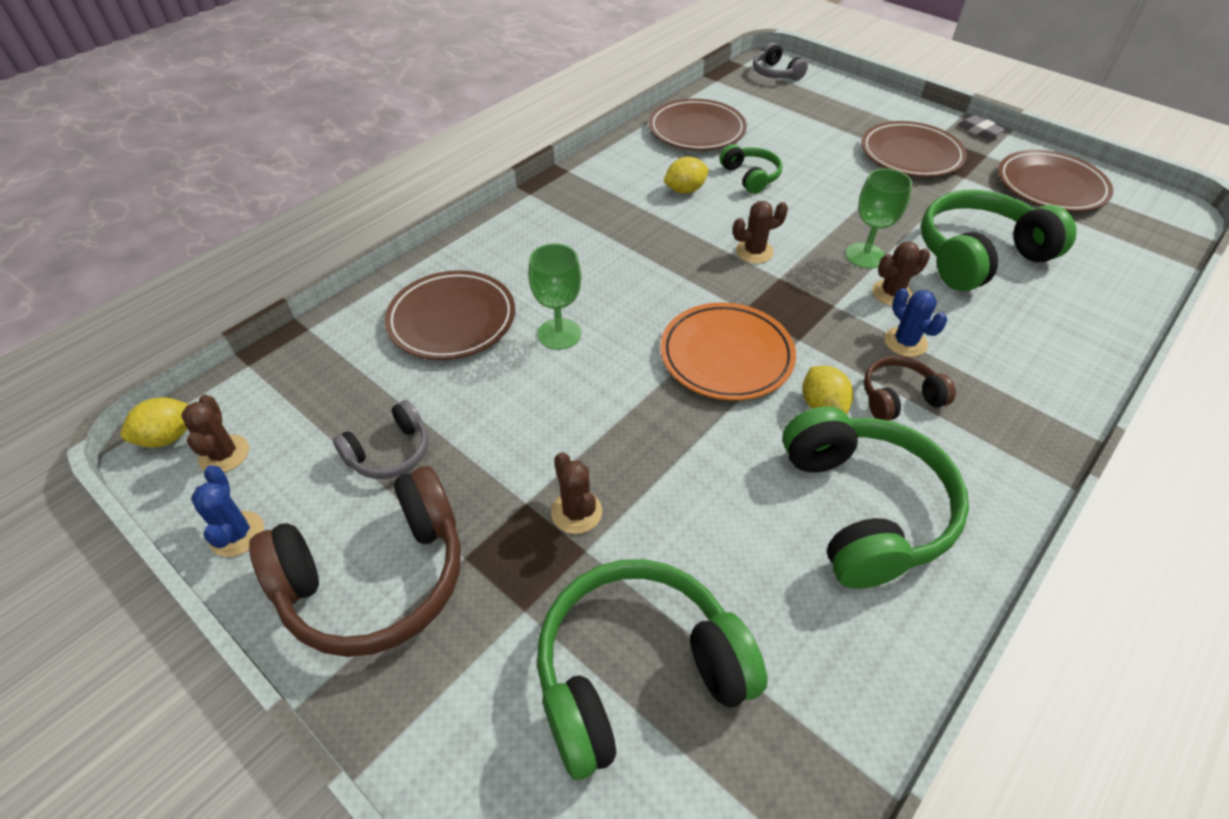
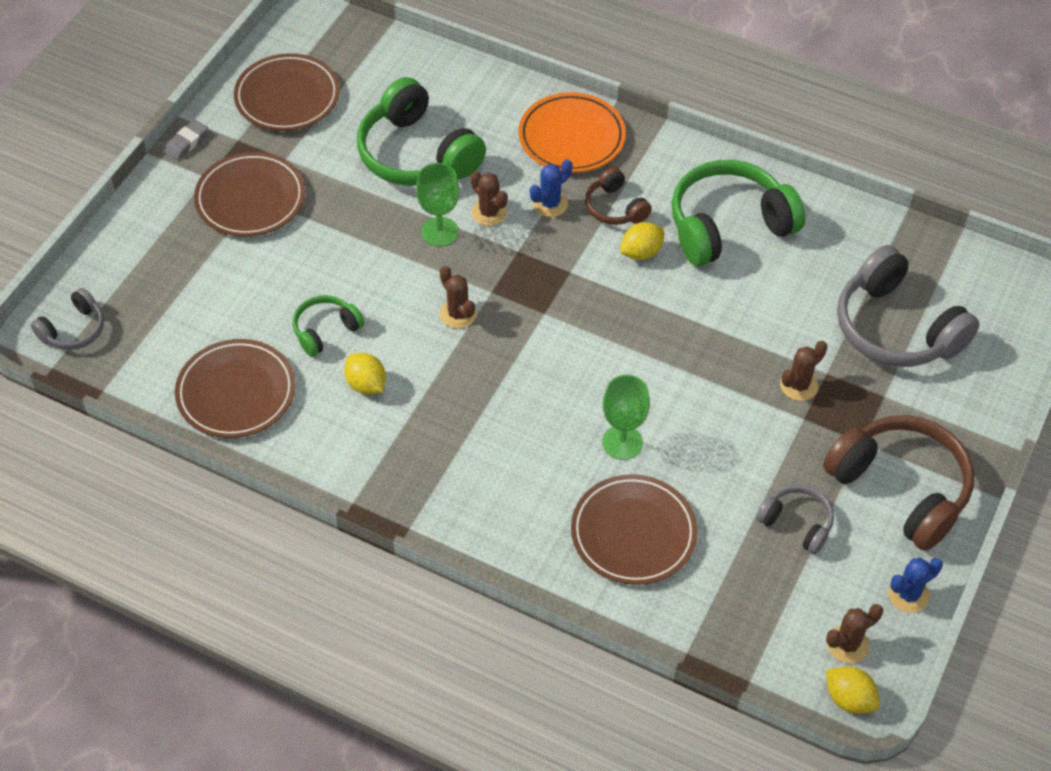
camera: 105 degrees left, 5 degrees up
(638, 672) = (896, 328): green headphones -> grey headphones
(726, 356) = (607, 318): orange plate -> orange plate (571, 137)

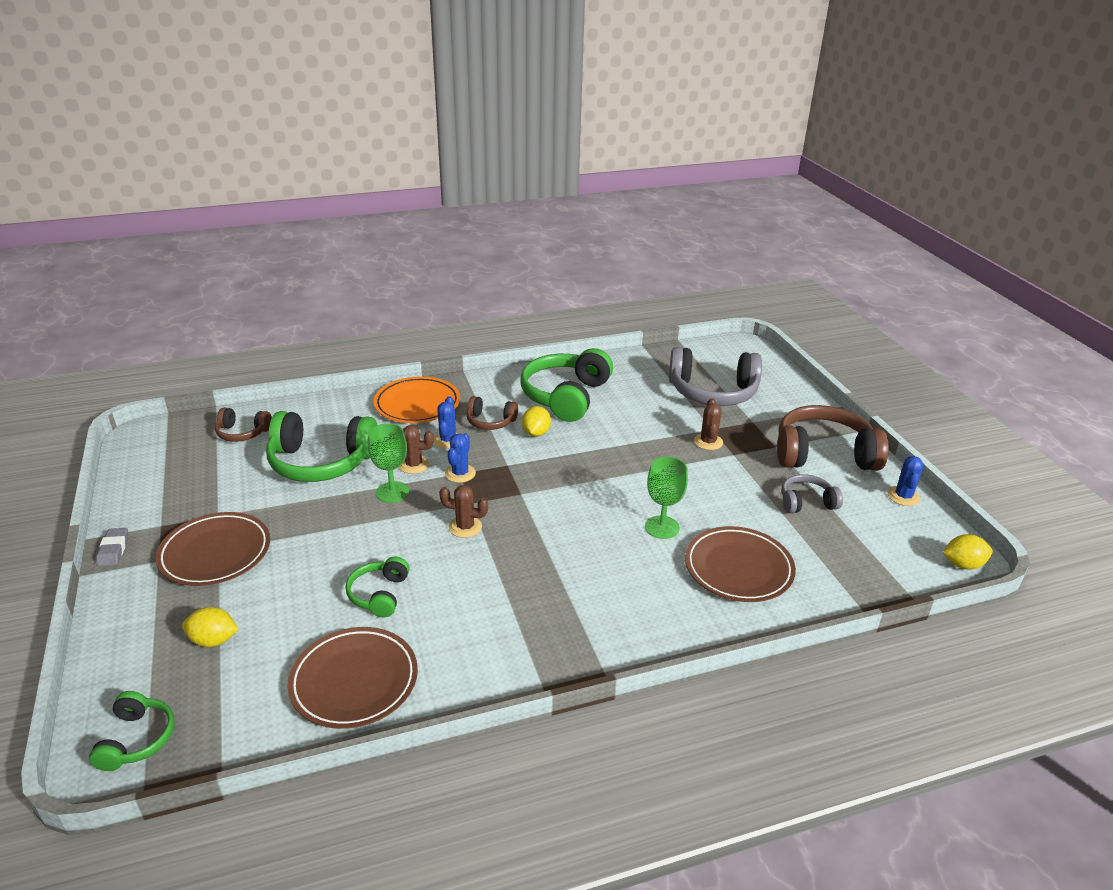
camera: 45 degrees left, 20 degrees down
(74, 330) = (137, 739): grey headphones -> green headphones
(287, 97) = (177, 481): brown plate -> none
(366, 384) = (454, 606): yellow lemon -> yellow lemon (213, 640)
(386, 71) = (242, 433): none -> brown headphones
(518, 252) = (460, 473): none -> blue cactus
(847, 644) = (919, 539): brown cactus -> none

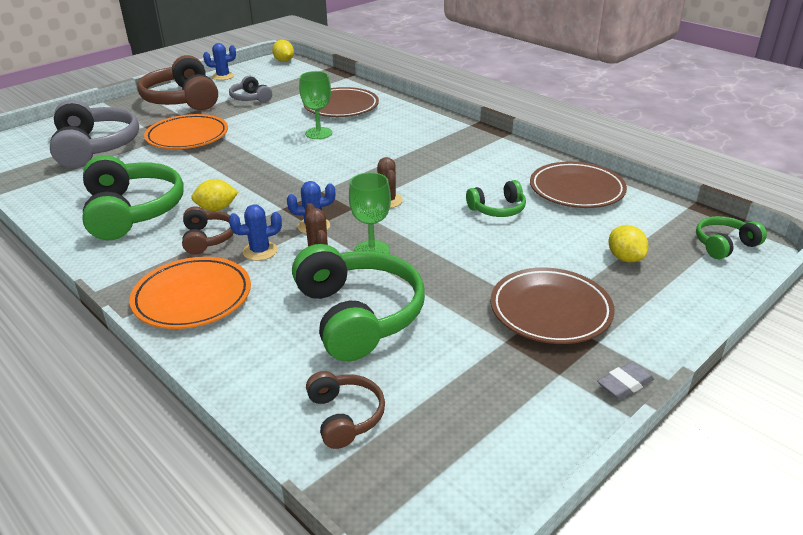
camera: 115 degrees left, 0 degrees up
(566, 396) = (132, 211): green headphones -> green headphones turned 105 degrees counterclockwise
(708, 442) = (187, 136): brown cactus -> orange plate

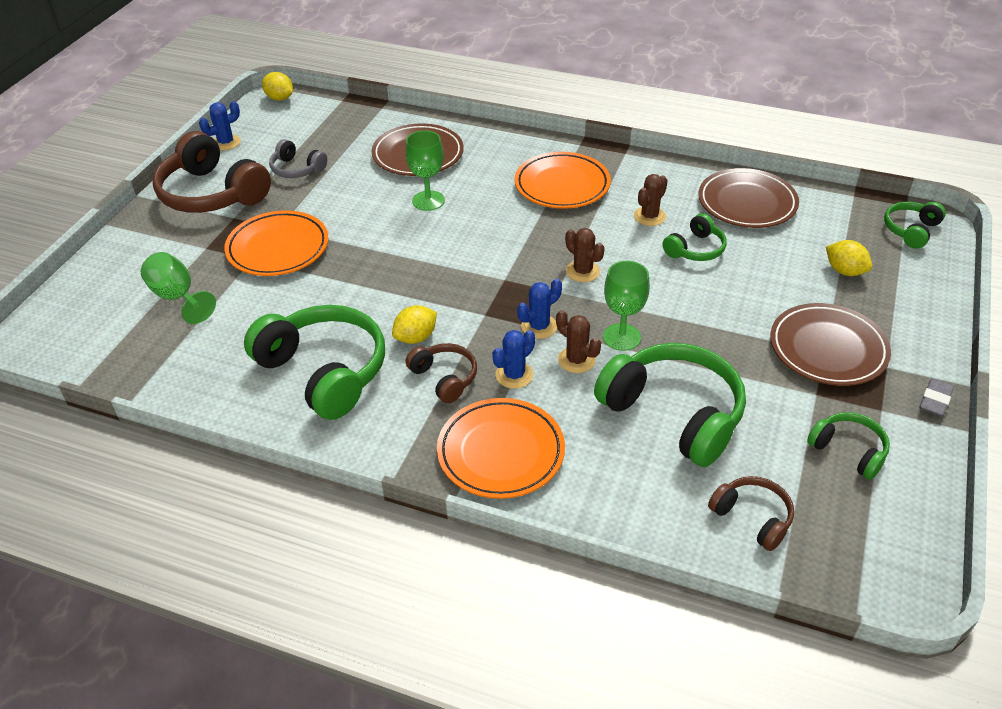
camera: 25 degrees left, 10 degrees up
(95, 147) = (177, 297): grey headphones -> green goblet
(429, 145) = (562, 185): none -> orange plate
(480, 179) = (649, 216): none -> brown cactus
(492, 395) = (848, 450): none -> green headphones

